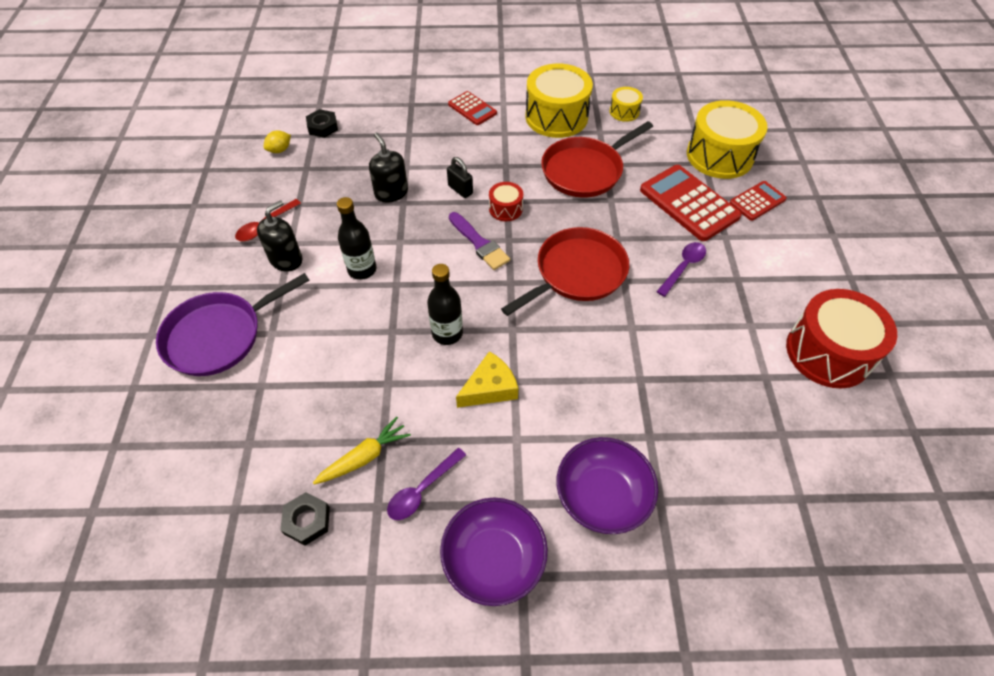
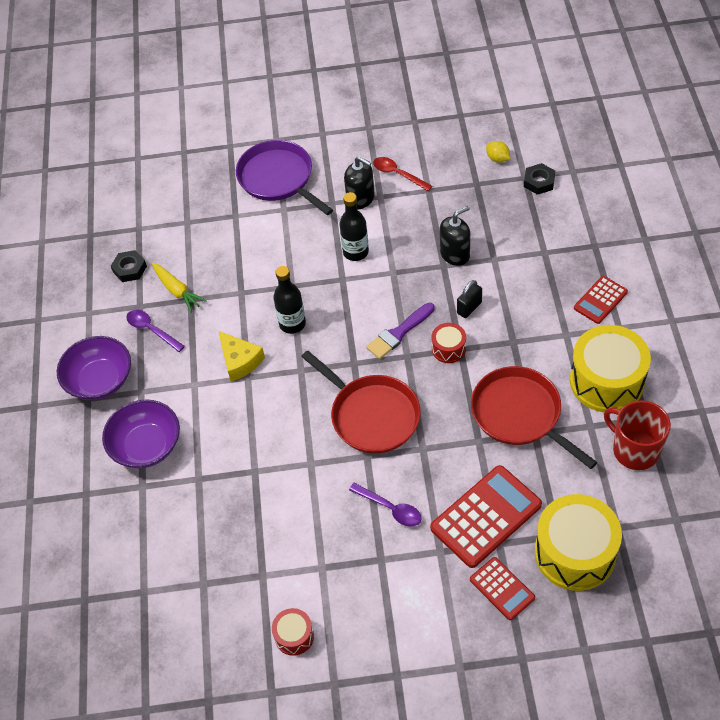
camera: 90 degrees right, 0 degrees up
(624, 112) = (634, 450): yellow drum -> red mug
(828, 352) = (294, 636): red drum -> red drum, size x0.48

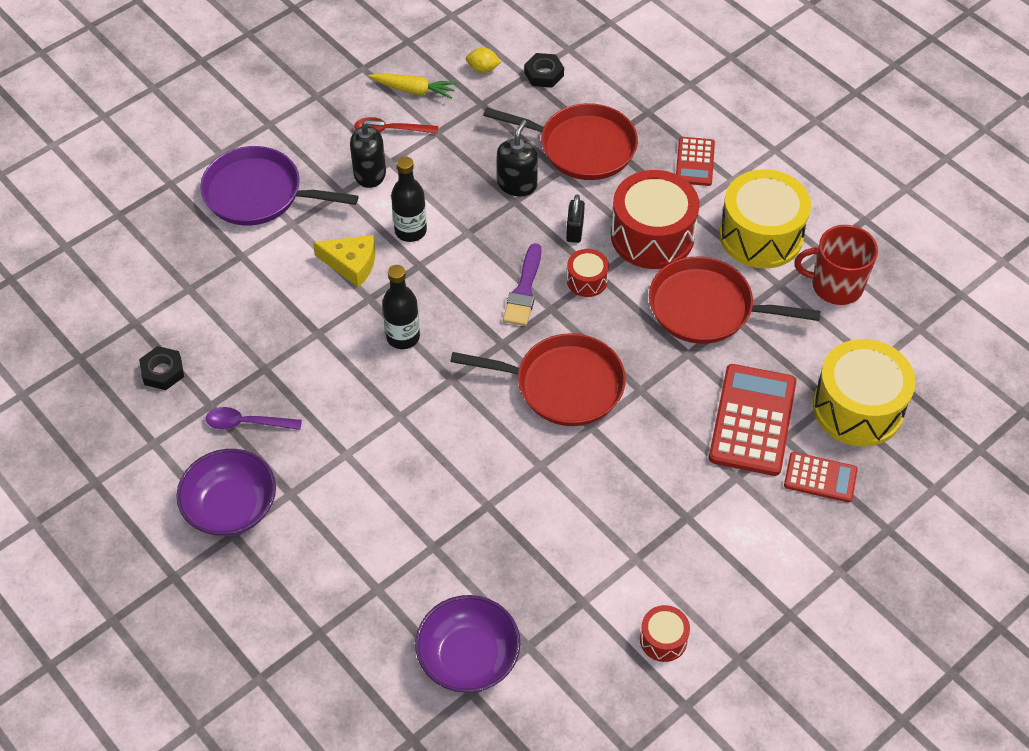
camera: 40 degrees left, 0 degrees up
(146, 446) = (346, 545): purple bowl -> purple bowl (468, 657)
(177, 291) = (241, 367): yellow carrot -> yellow carrot (414, 90)
(240, 361) = (377, 404): yellow cheese -> yellow cheese (351, 264)
(390, 508) = (656, 464): purple spoon -> none
(523, 340) = (652, 236): none -> red drum
(524, 249) = (582, 147): none -> red pan

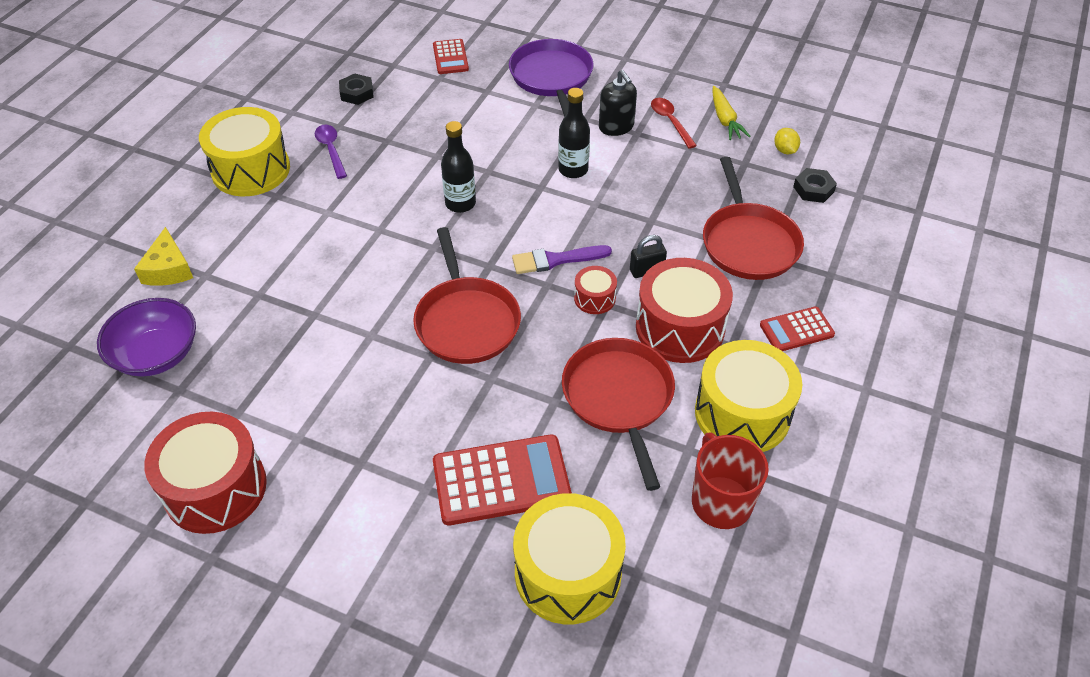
camera: 65 degrees right, 5 degrees down
(231, 507) = (251, 169): purple bowl -> yellow drum
(351, 264) = (516, 149): yellow cheese -> yellow cheese (168, 269)
(517, 184) = (671, 215): black soap dispenser -> none
(663, 639) = (215, 488): red drum -> red drum, size x2.08
(820, 478) = (458, 564): red calculator -> red calculator (450, 57)

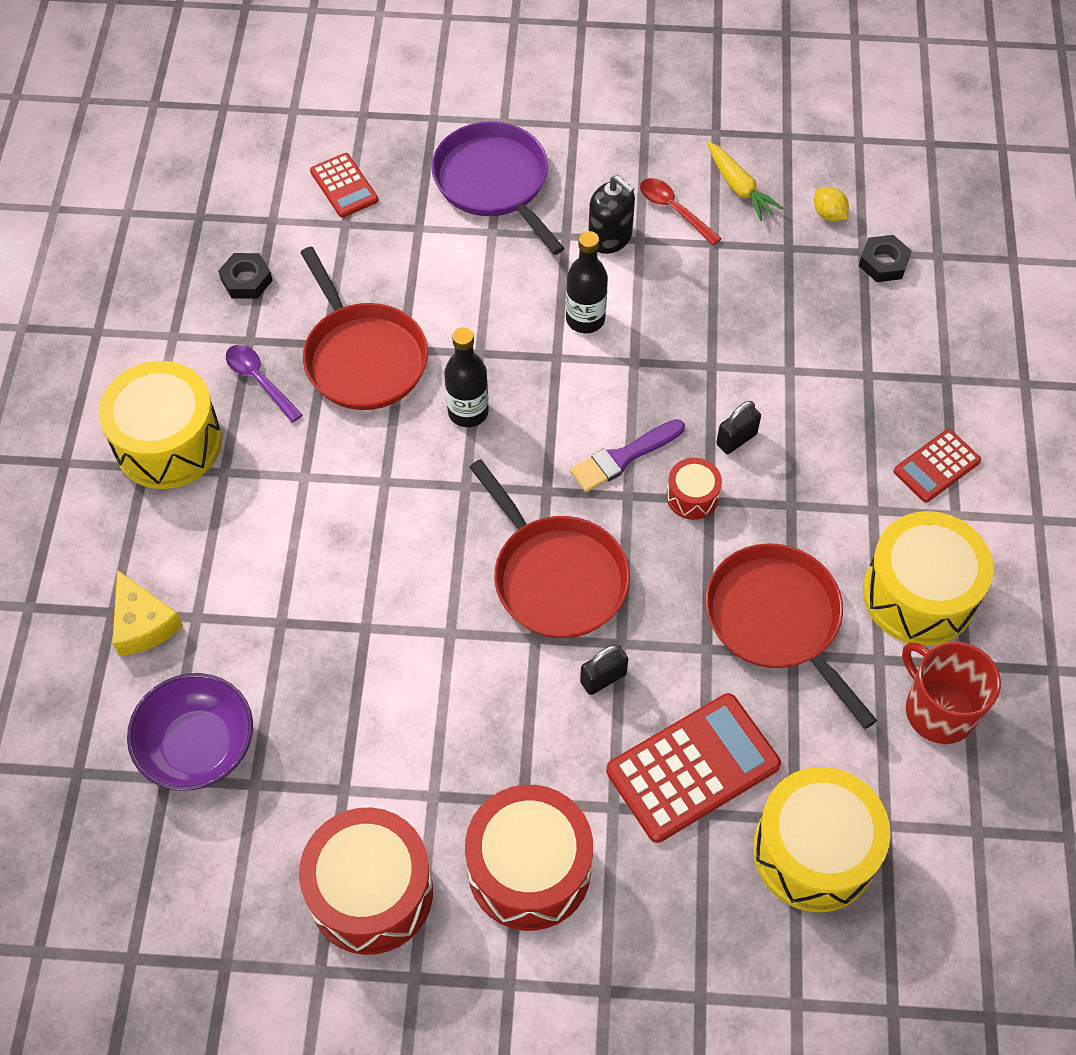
camera: 20 degrees left, 10 degrees up
(465, 397) = (603, 678): none -> black padlock
(680, 327) = (806, 505): red drum -> red drum (529, 869)
(748, 243) = (838, 363): red pan -> red pan (363, 358)

